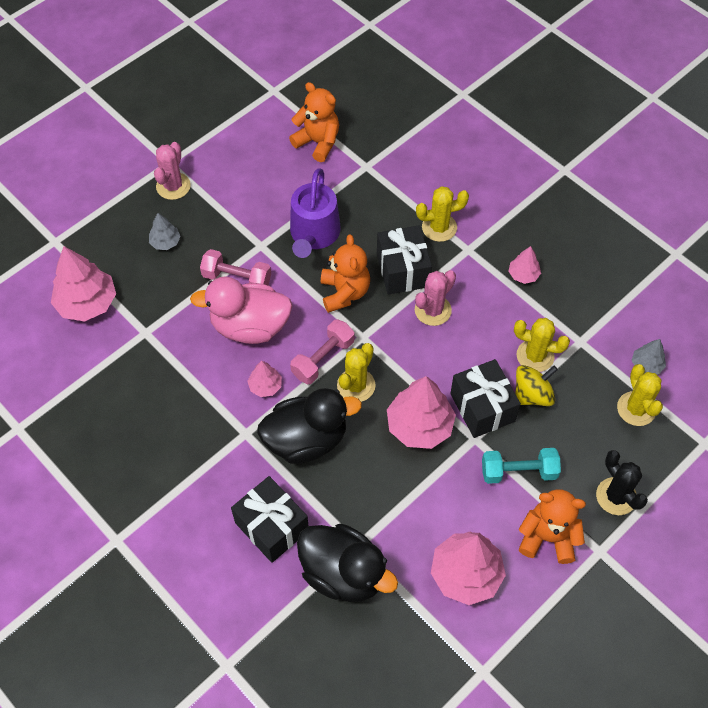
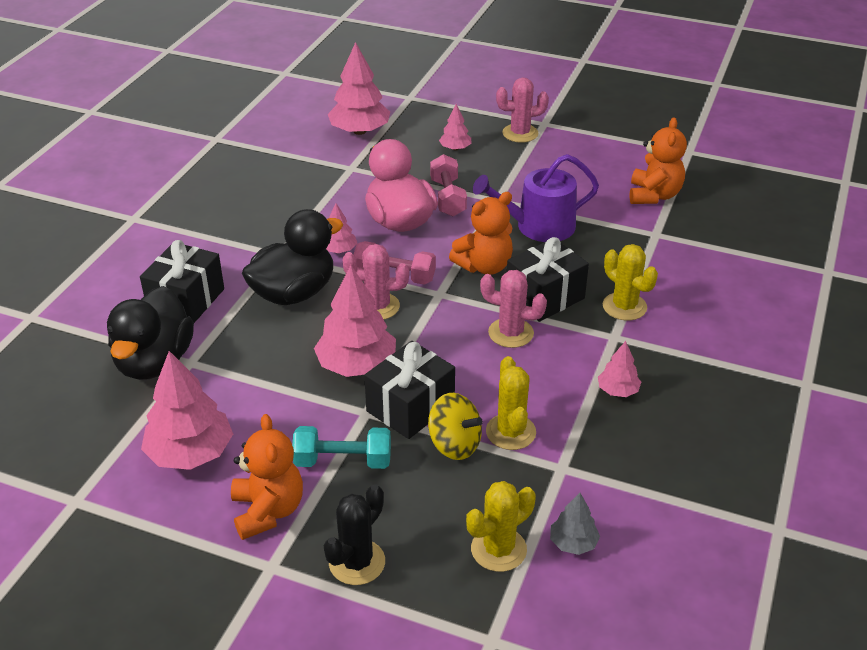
camera: 65 degrees right, 20 degrees down
(165, 242) = (455, 148): grey tree -> pink tree
(306, 440) = (294, 293): black duck -> black duck turned 90 degrees counterclockwise
(356, 385) = (377, 306): yellow cactus -> pink cactus
(518, 472) = (343, 461): turquoise dumbbell -> turquoise dumbbell turned 60 degrees counterclockwise

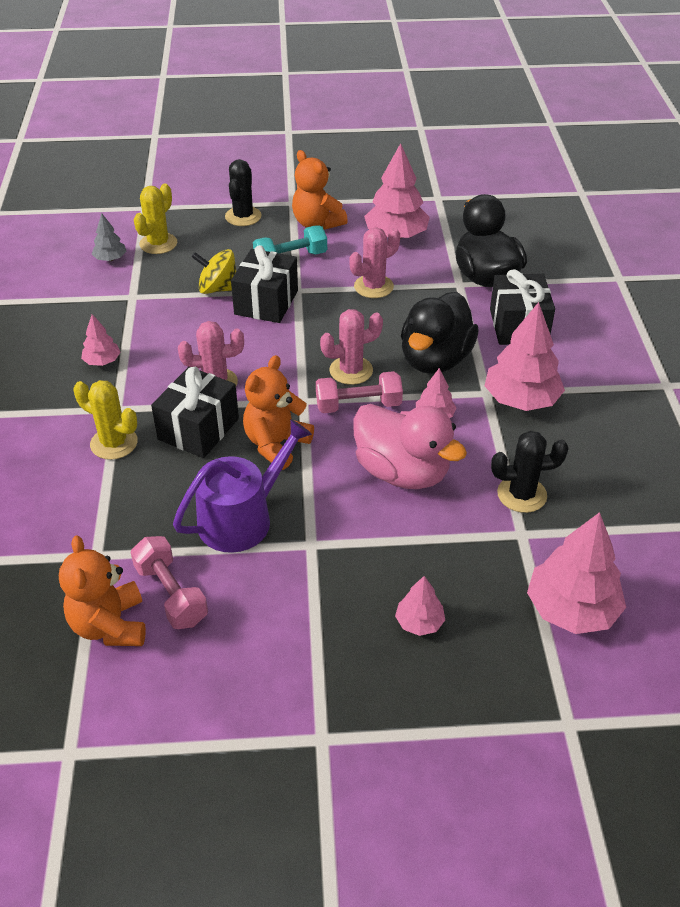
camera: 155 degrees right, 5 degrees up
(327, 186) = (521, 494): none -> black cactus
(357, 365) = (330, 318): pink tree -> pink tree (521, 400)
(448, 198) = (372, 526): pink dumbbell -> pink dumbbell (171, 594)
(510, 432) = (180, 307): yellow cactus -> none
(520, 133) = (347, 695): pink cactus -> pink cactus (373, 286)

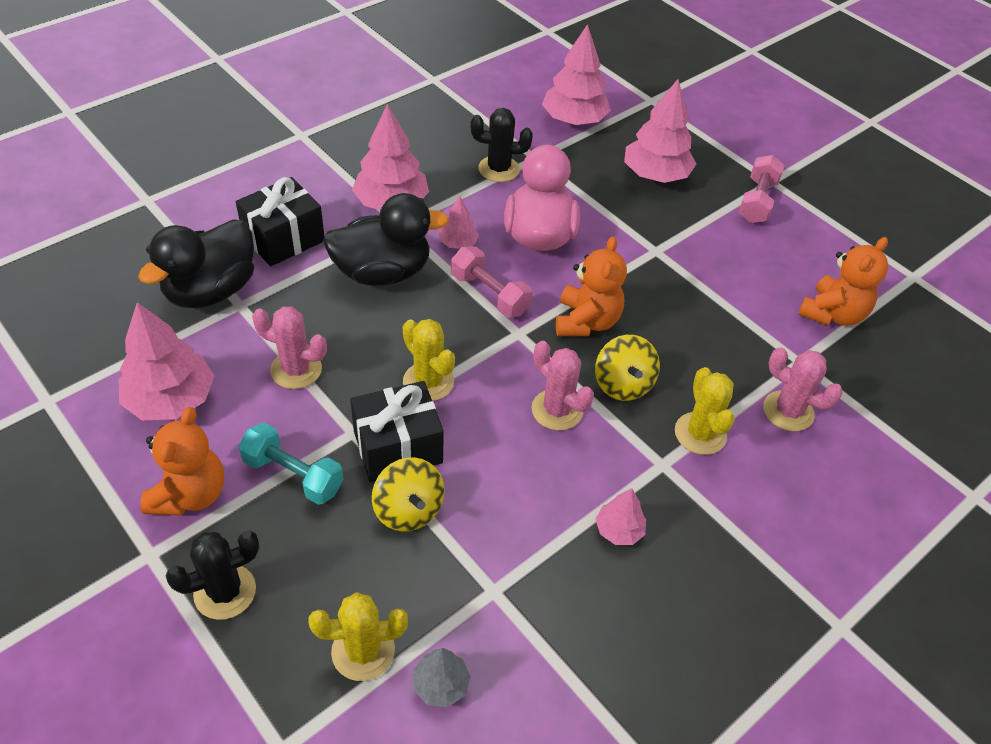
camera: 130 degrees left, 5 degrees up
(171, 594) = (775, 298): pink dumbbell -> pink dumbbell (757, 201)
(198, 429) = (623, 384): black gift -> yellow spinning top
(242, 518) = (676, 299): purple watering can -> none
(276, 444) = (586, 321): orange teddy bear -> orange teddy bear turned 75 degrees counterclockwise
(304, 336) = (428, 382): none -> yellow cactus
(351, 370) = (448, 321): pink cactus -> pink cactus (788, 411)
(419, 622) = (655, 175): pink tree -> pink tree, size x1.94
(521, 494) = (499, 169): black cactus -> black cactus turned 45 degrees counterclockwise

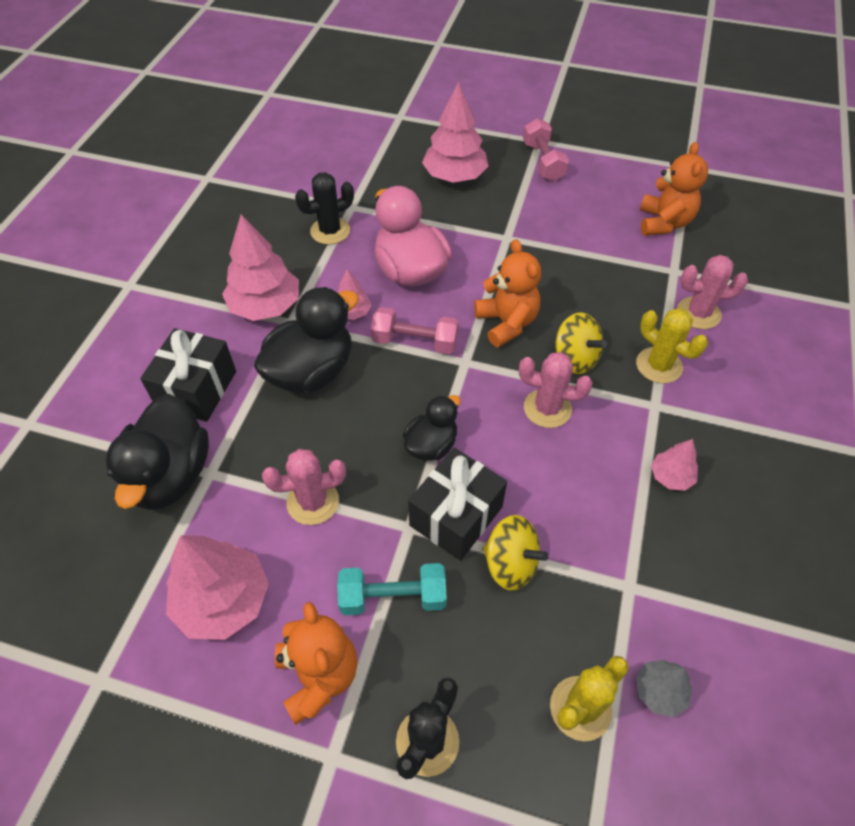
camera: 30 degrees left, 5 degrees up
(428, 382) = (431, 445): yellow cactus -> black duck
(574, 120) = (354, 160): pink tree -> none

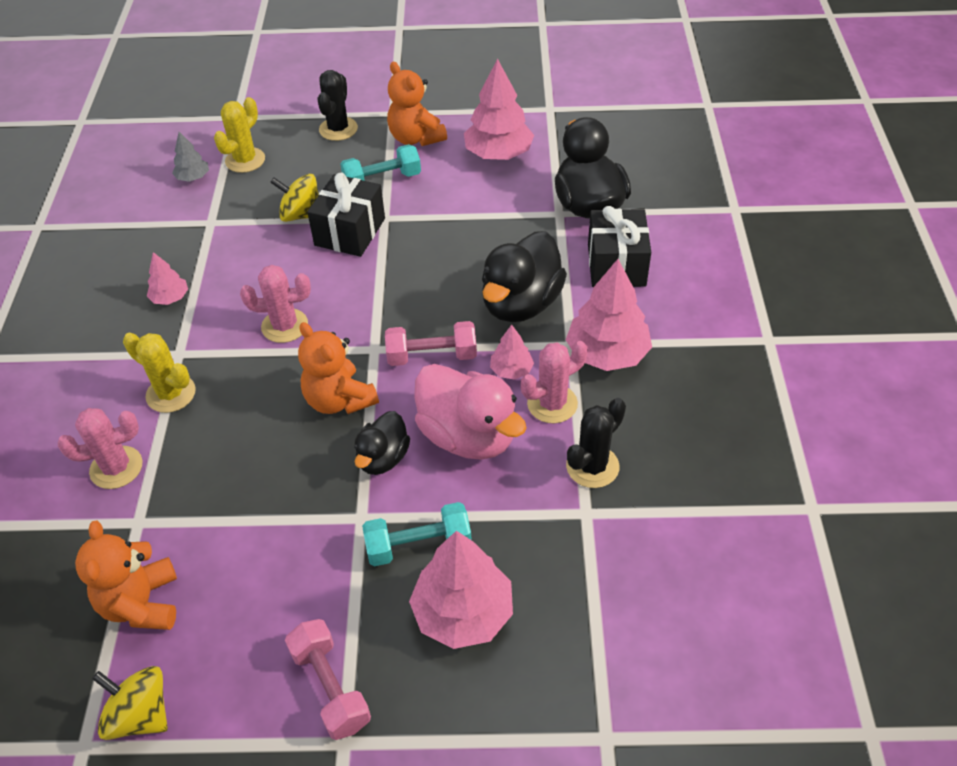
camera: 165 degrees right, 5 degrees down
(313, 502) = (466, 215): pink cactus -> pink cactus (552, 404)
(431, 445) = (385, 273): black duck -> black duck (383, 458)
(471, 214) = (418, 545): none -> turquoise dumbbell
(575, 358) = (260, 379): yellow spinning top -> yellow spinning top (140, 715)

